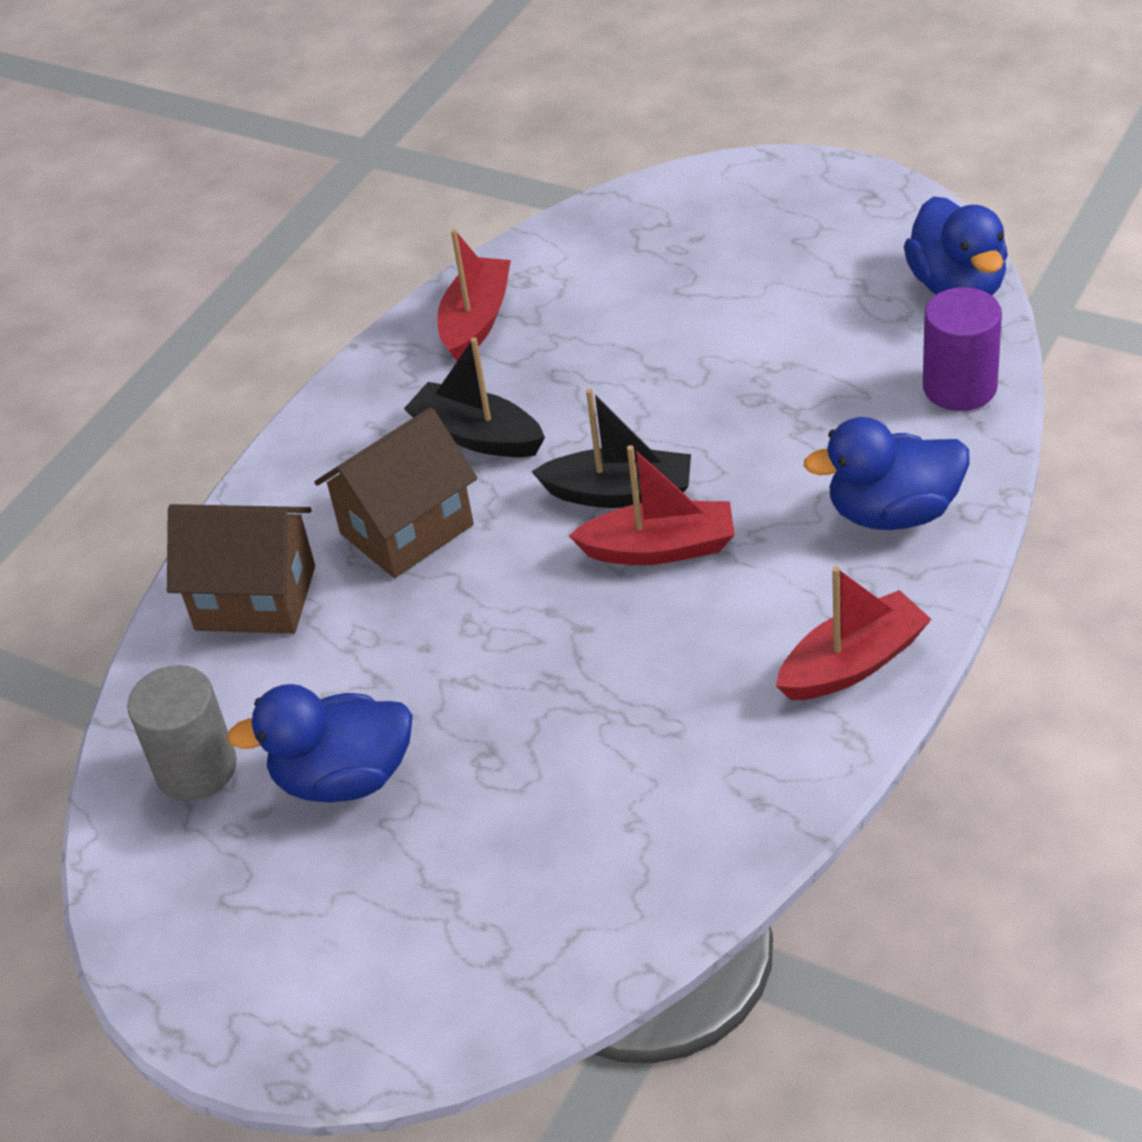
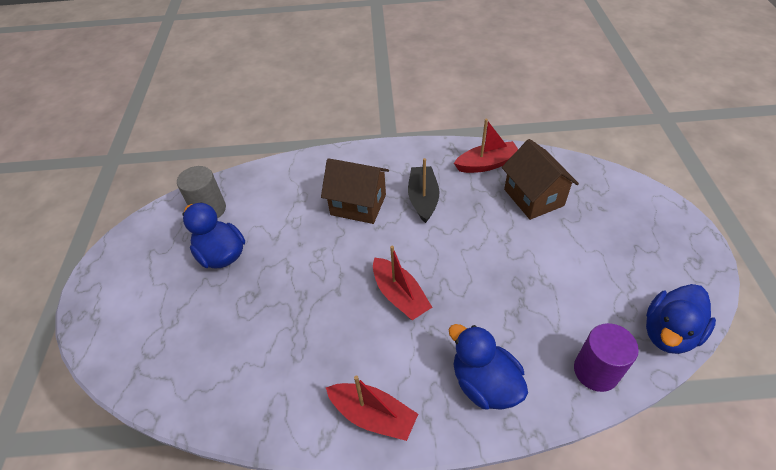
camera: 55 degrees right, 5 degrees up
(255, 598) = (298, 181): brown house -> brown house (533, 197)
(620, 493) = (423, 263): black boat -> none

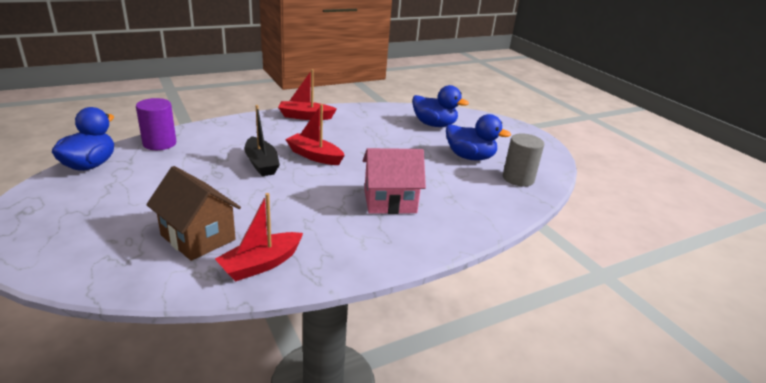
camera: 150 degrees right, 20 degrees down
(358, 204) = (390, 201): brown house -> pink house
(423, 199) = (326, 216): black boat -> black boat (261, 164)
(484, 383) = (240, 131): blue duck -> blue duck (434, 125)

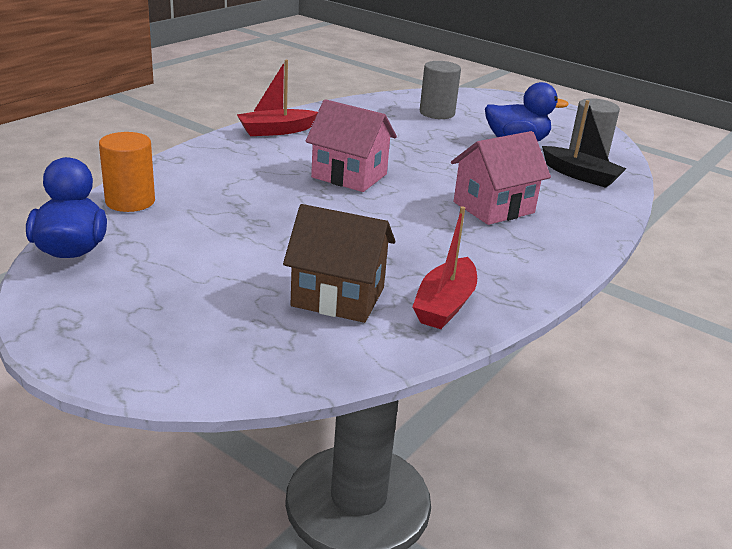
camera: 25 degrees left, 0 degrees up
(159, 143) = (130, 201): purple cylinder -> orange cylinder
(261, 164) = (298, 198): black boat -> black boat (580, 175)
(314, 156) = (349, 176): red boat -> pink house
(434, 125) = (437, 113): blue duck -> grey cylinder

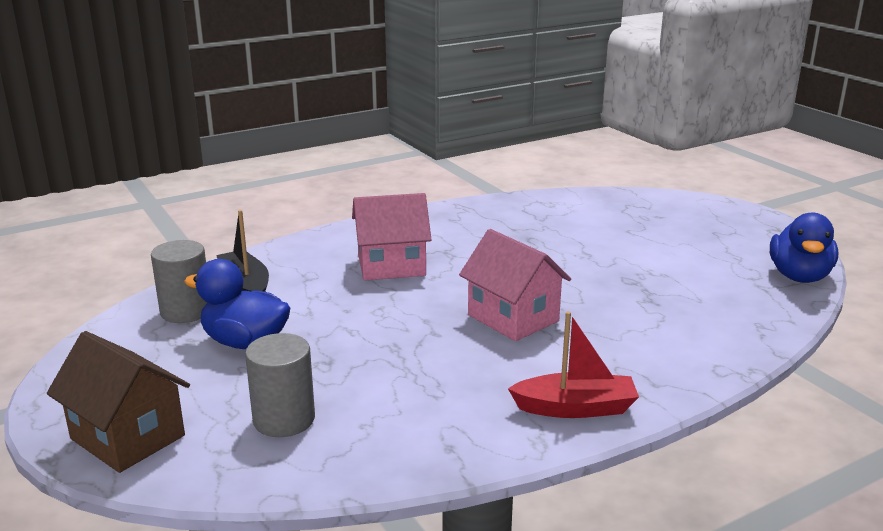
camera: 155 degrees left, 5 degrees down
(130, 201) = (763, 315): orange cylinder -> none
(338, 297) = (585, 222): brown house -> brown house (128, 437)
(445, 305) = (511, 210): red boat -> none

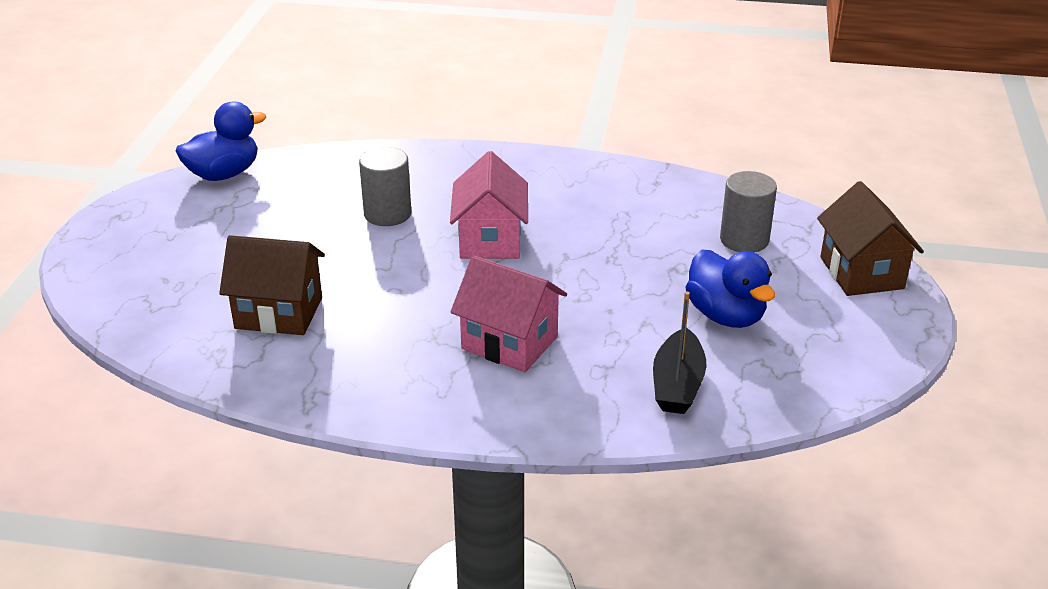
camera: 140 degrees left, 10 degrees up
(186, 311) = (757, 378): grey cylinder -> grey cylinder (387, 214)
(559, 227) = (279, 313): none -> brown house
(575, 408) = (552, 169): red boat -> none

